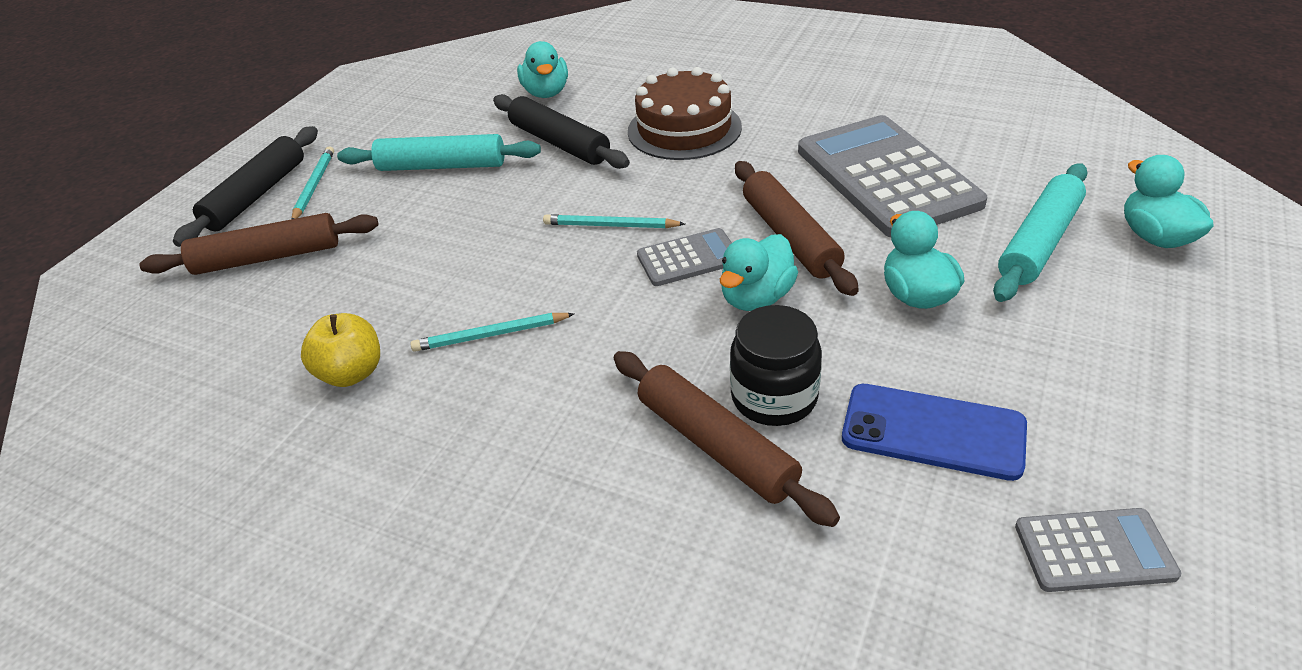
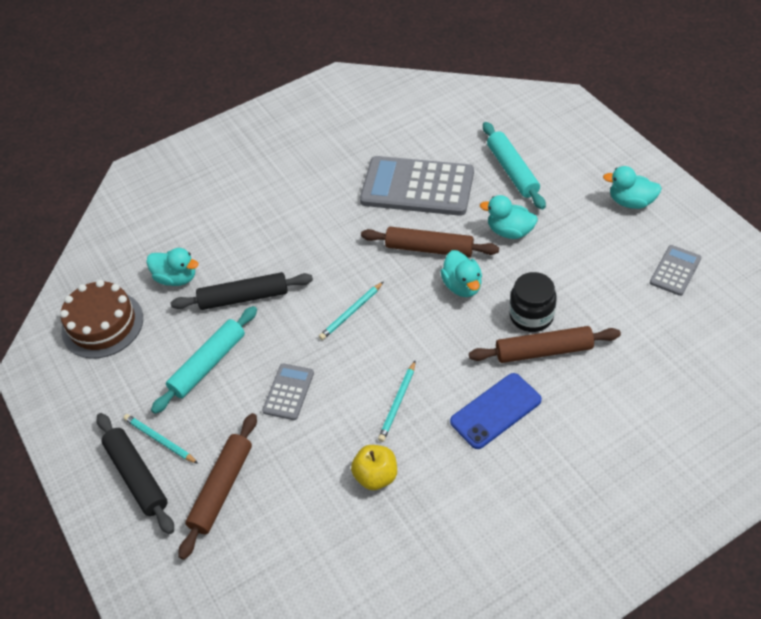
camera: 55 degrees left, 10 degrees up
(684, 129) = (291, 237): brown cake -> brown cake (102, 324)
(688, 258) = (409, 295): grey calculator -> grey calculator (288, 392)
(933, 432) = (590, 277): blue phone -> blue phone (496, 411)
(1155, 237) = (541, 135): turquoise duck -> turquoise duck (630, 202)

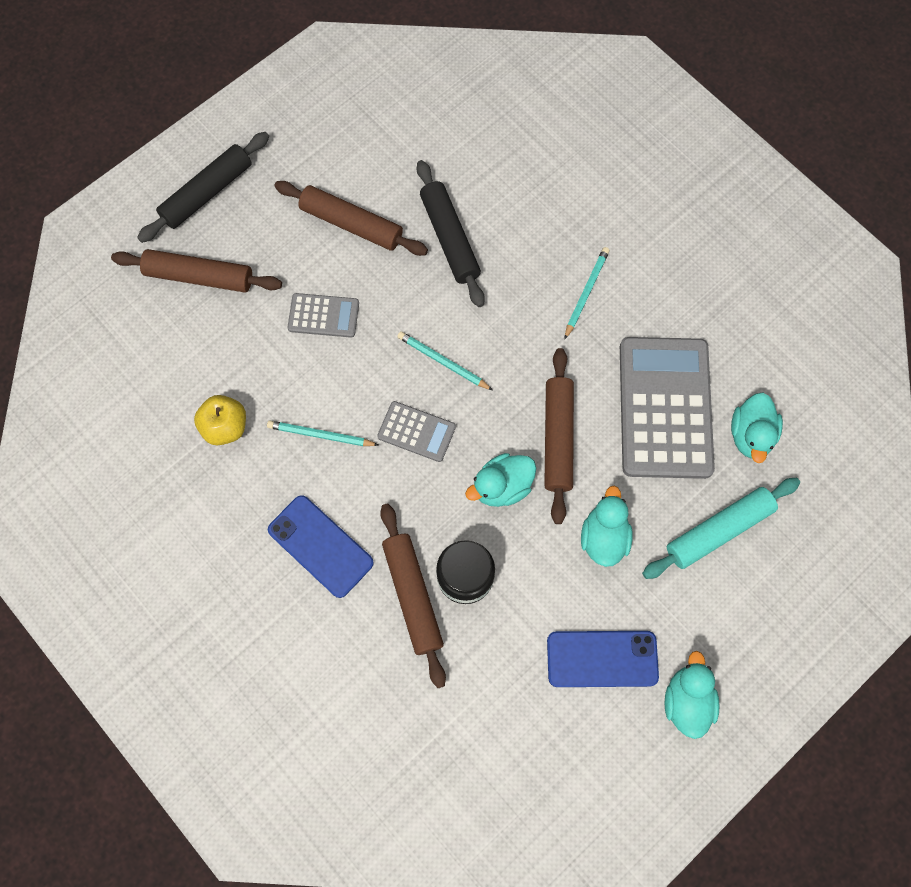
camera: 75 degrees right, 20 degrees up
(102, 324) = (393, 102): brown cake -> none
(160, 440) = (251, 202): turquoise pencil -> turquoise pencil (586, 292)
(176, 278) = (468, 159): turquoise duck -> turquoise duck (750, 435)
(208, 364) = (351, 224): turquoise rolling pin -> brown rolling pin
(599, 243) = (602, 658): none -> blue phone
(675, 270) = (567, 764): grey calculator -> grey calculator (416, 431)

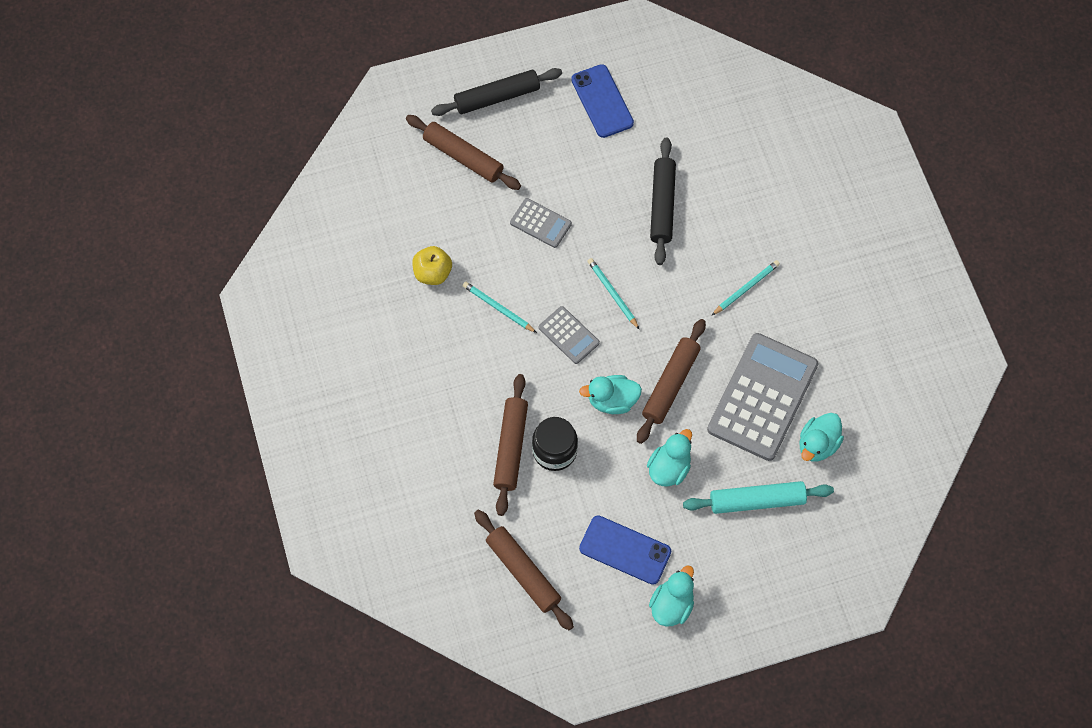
camera: 25 degrees right, 5 degrees down
(320, 546) = (461, 385): blue phone -> blue phone (602, 101)
(351, 224) = (593, 164): brown rolling pin -> brown rolling pin (523, 572)

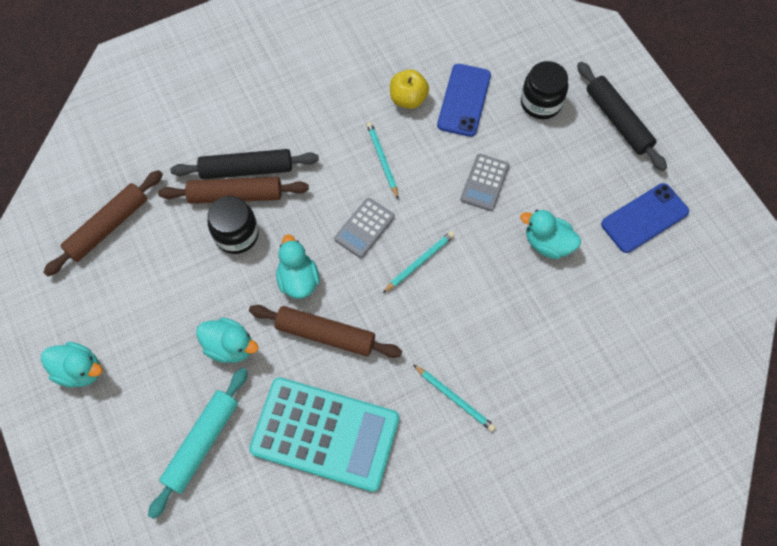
camera: 80 degrees right, 0 degrees up
(463, 157) = (541, 103): brown rolling pin -> black jar
(498, 308) = (382, 160): turquoise pencil -> turquoise pencil turned 45 degrees counterclockwise
(625, 550) = (136, 316): blue phone -> blue phone (464, 100)
(662, 205) = (535, 296): black rolling pin -> black rolling pin (246, 169)
(757, 500) = (202, 443): turquoise rolling pin -> turquoise rolling pin turned 45 degrees clockwise
(762, 397) = (325, 434): grey calculator -> turquoise calculator
(817, 444) = (276, 503): turquoise duck -> turquoise duck (547, 243)

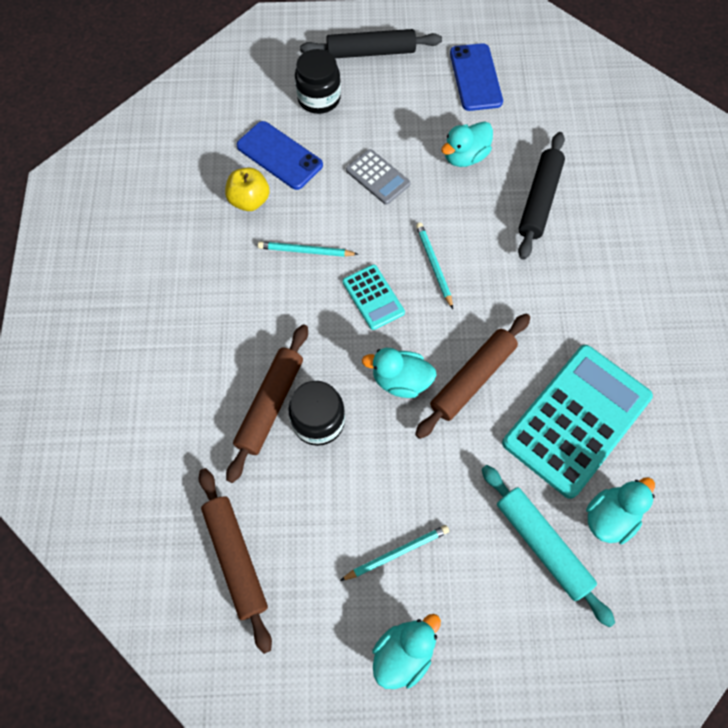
camera: 65 degrees left, 0 degrees up
(230, 346) = (445, 476): turquoise duck -> turquoise duck (609, 517)
(246, 169) = (244, 382): black rolling pin -> black rolling pin (539, 200)
(364, 228) = (373, 297): grey calculator -> turquoise calculator
(454, 398) = (584, 294): turquoise pencil -> turquoise pencil (396, 552)

